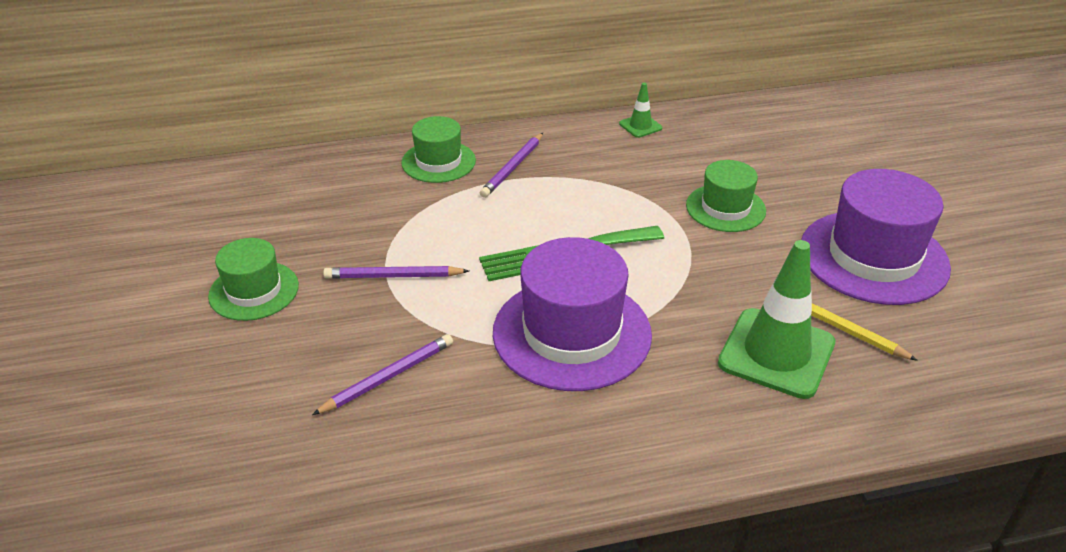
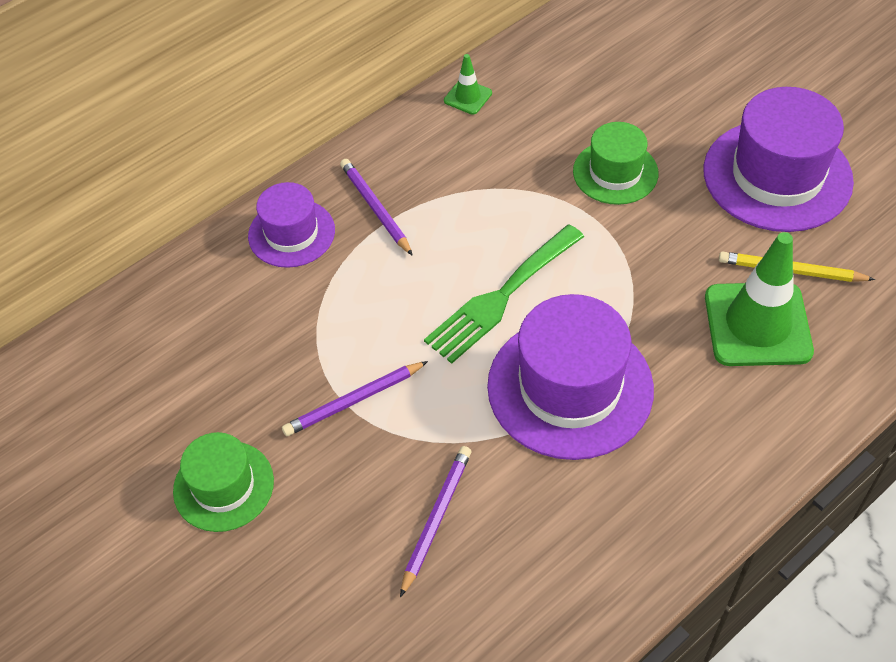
camera: 25 degrees left, 15 degrees up
(438, 162) = (291, 233): green hat -> purple hat
(513, 167) = (375, 208): purple pencil -> purple pencil turned 150 degrees clockwise

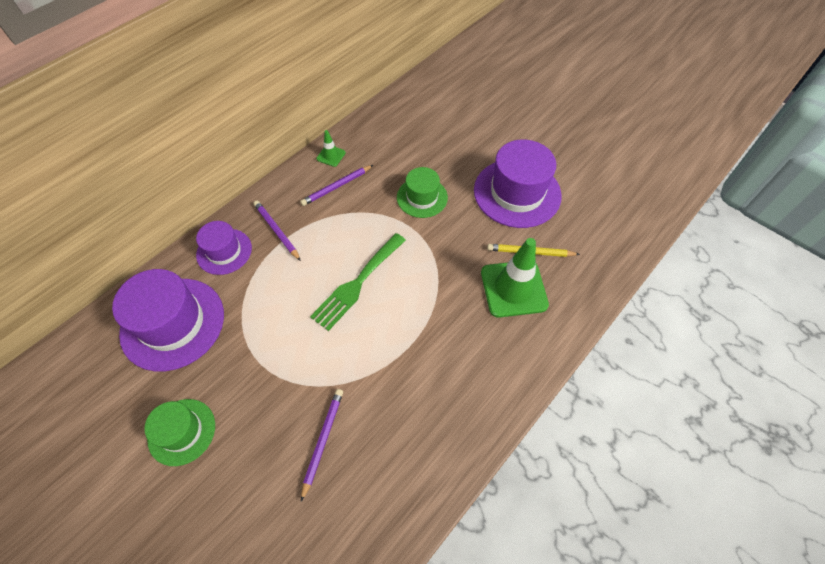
camera: 10 degrees left, 5 degrees up
(353, 401) = (266, 362): purple pencil -> purple pencil (336, 187)
(570, 387) = (403, 340): purple hat -> purple hat (173, 323)

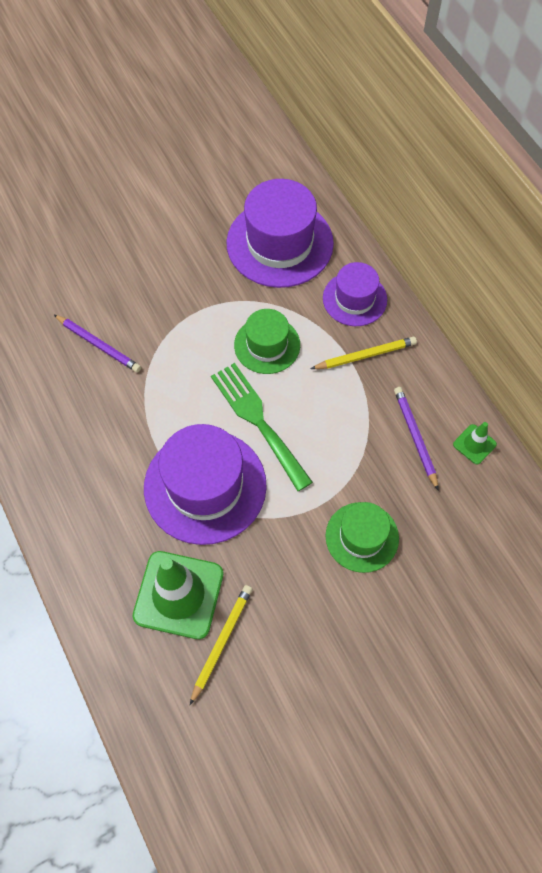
camera: 110 degrees right, 5 degrees up
(182, 431) = (162, 239): green hat -> green hat (267, 345)
(277, 231) = (365, 355): purple pencil -> yellow pencil
(517, 193) = (326, 672): purple hat -> purple hat (205, 486)

